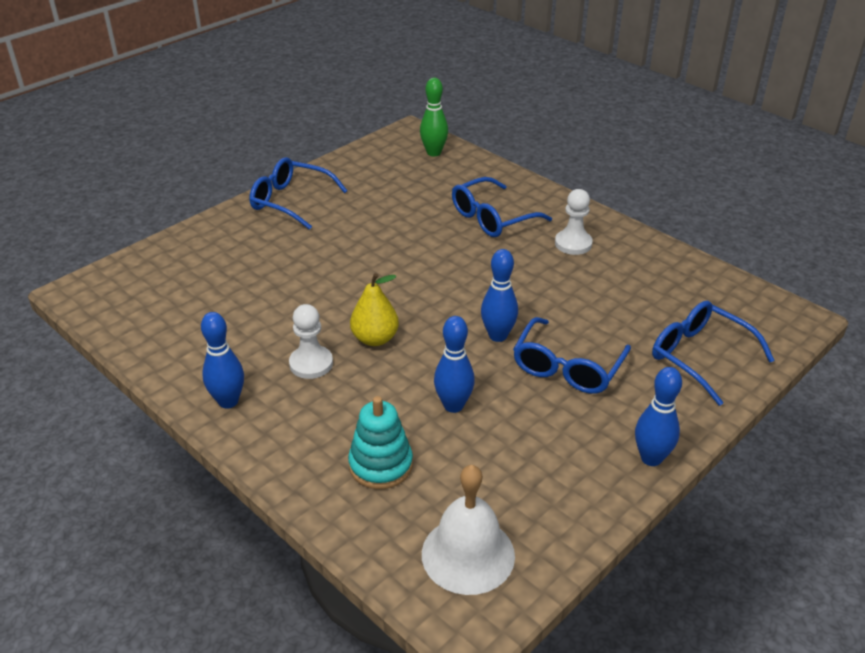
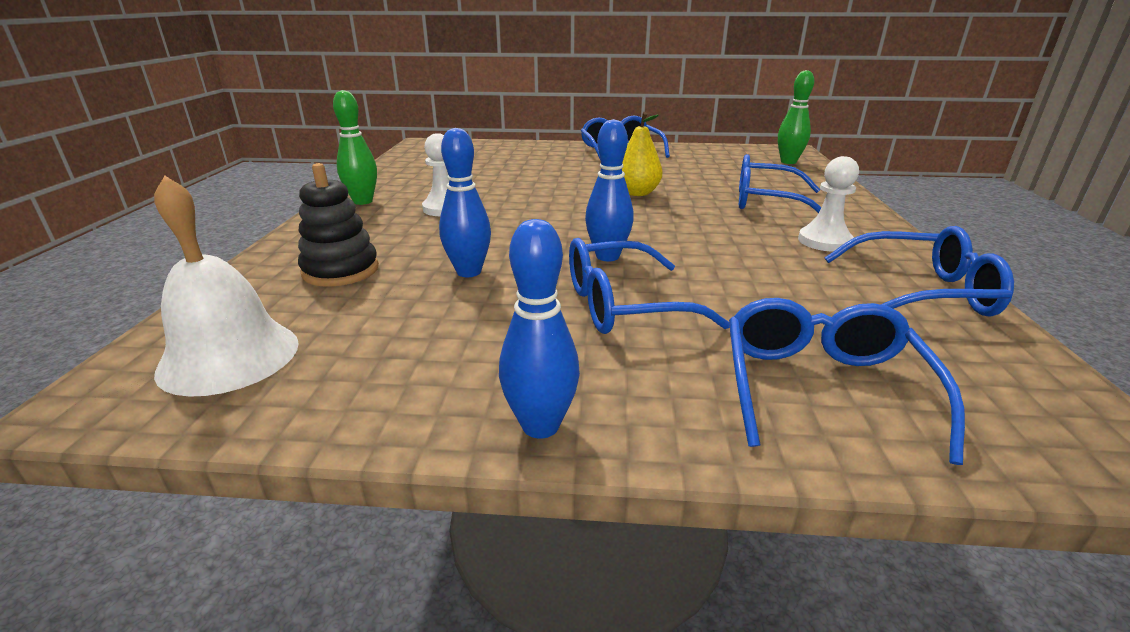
camera: 50 degrees right, 10 degrees down
(228, 401) = (363, 201): blue bowling pin -> green bowling pin
(375, 339) = (512, 216): yellow pear -> yellow pear (637, 193)
(381, 465) = (341, 270): turquoise stacking toy -> black stacking toy
(658, 262) = (920, 292): none -> blue glasses

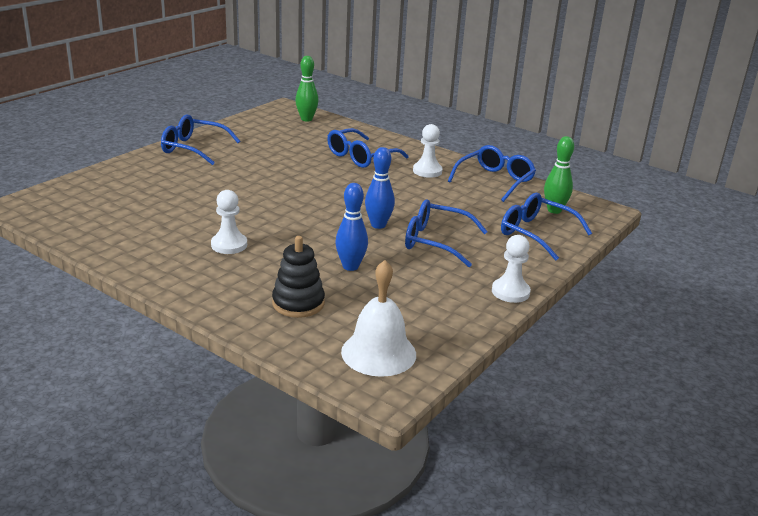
camera: 60 degrees left, 0 degrees up
(363, 201) = (163, 269): green bowling pin -> green bowling pin (554, 210)
(540, 425) = (510, 292): blue bowling pin -> white pawn
(625, 305) = (436, 242): blue glasses -> blue glasses turned 90 degrees clockwise
(637, 193) = (294, 180): yellow pear -> none

